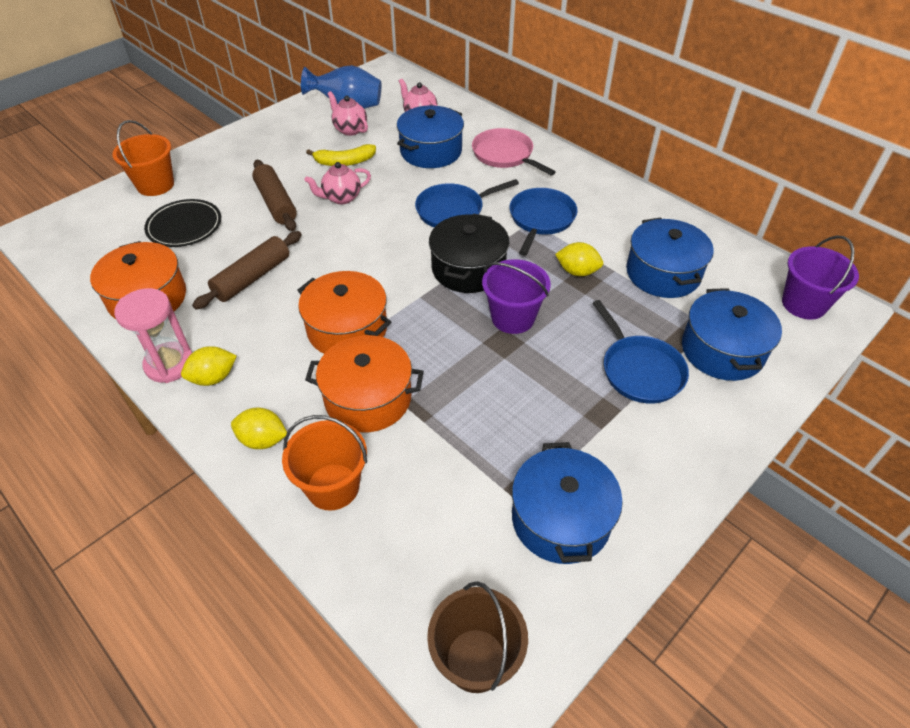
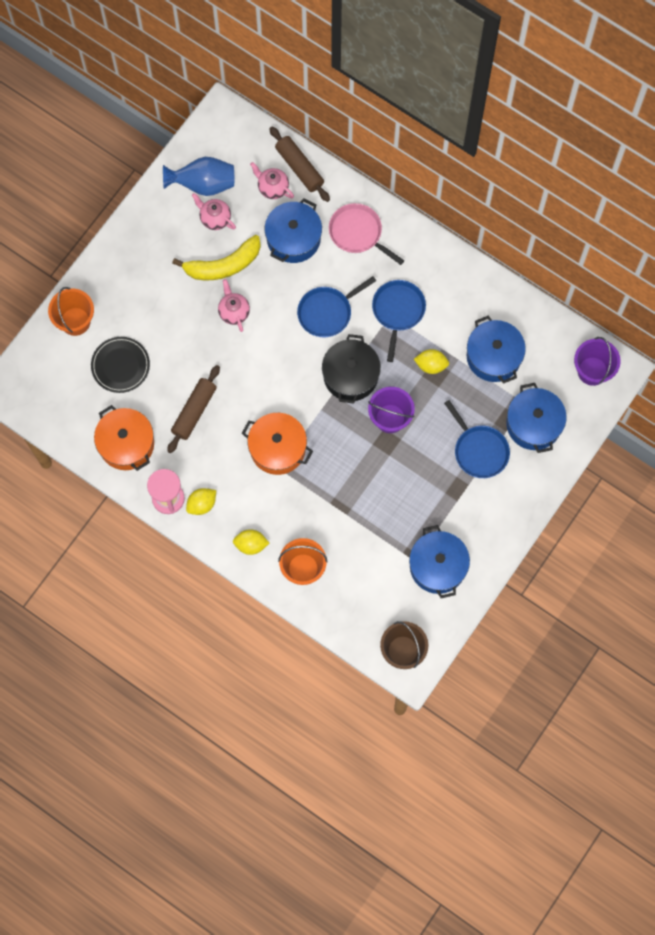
camera: 10 degrees left, 25 degrees up
(276, 203) = (183, 327): brown rolling pin -> brown rolling pin (299, 167)
(341, 198) = (234, 312): pink teapot -> pink teapot turned 105 degrees clockwise
(345, 162) = (223, 265): yellow banana -> yellow banana, size x1.51
(368, 398) = (307, 503): orange pot -> none

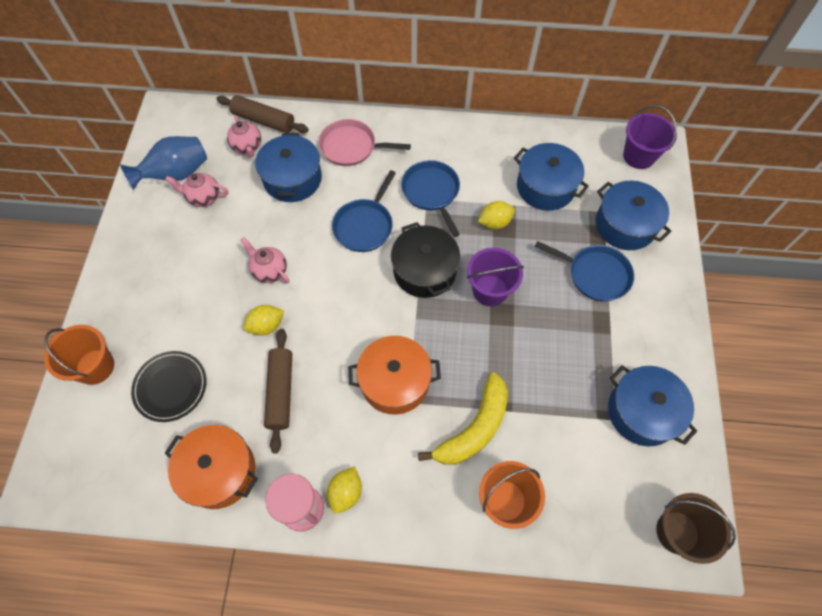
camera: 30 degrees left, 10 degrees down
(223, 265) = (235, 234): yellow banana -> yellow banana (474, 428)
(251, 544) = (429, 507): yellow lemon -> yellow lemon (266, 326)
(272, 188) = (247, 147): pink teapot -> pink teapot turned 120 degrees counterclockwise

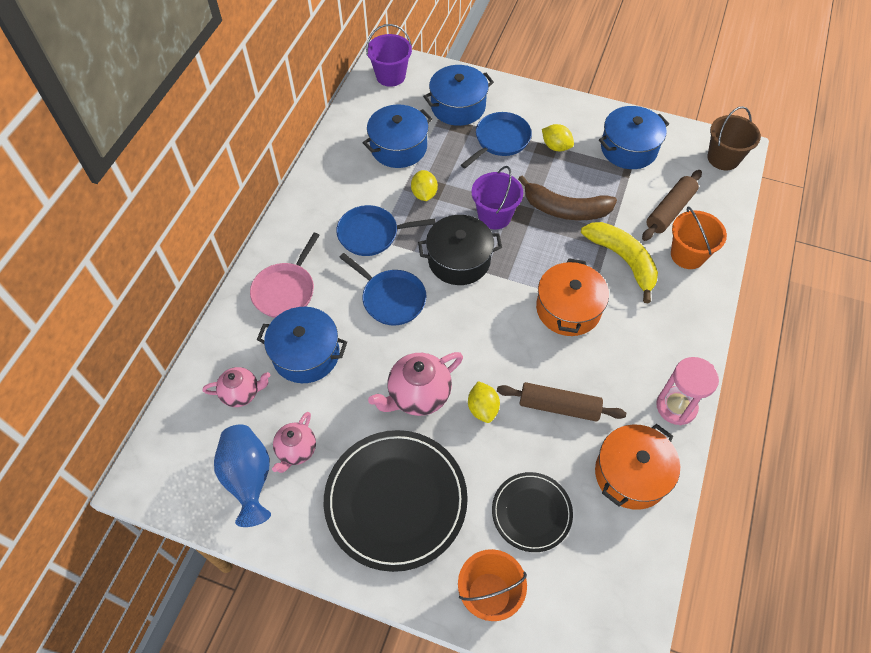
camera: 75 degrees left, 5 degrees down
(170, 278) = (396, 500): none -> black plate
(264, 120) = (209, 370): brown rolling pin -> brown rolling pin (669, 211)
(269, 271) = (418, 395): pink teapot -> pink teapot, size x1.56
(346, 492) = (666, 368): yellow lemon -> yellow lemon (556, 146)
(524, 357) = (565, 209): none -> brown banana

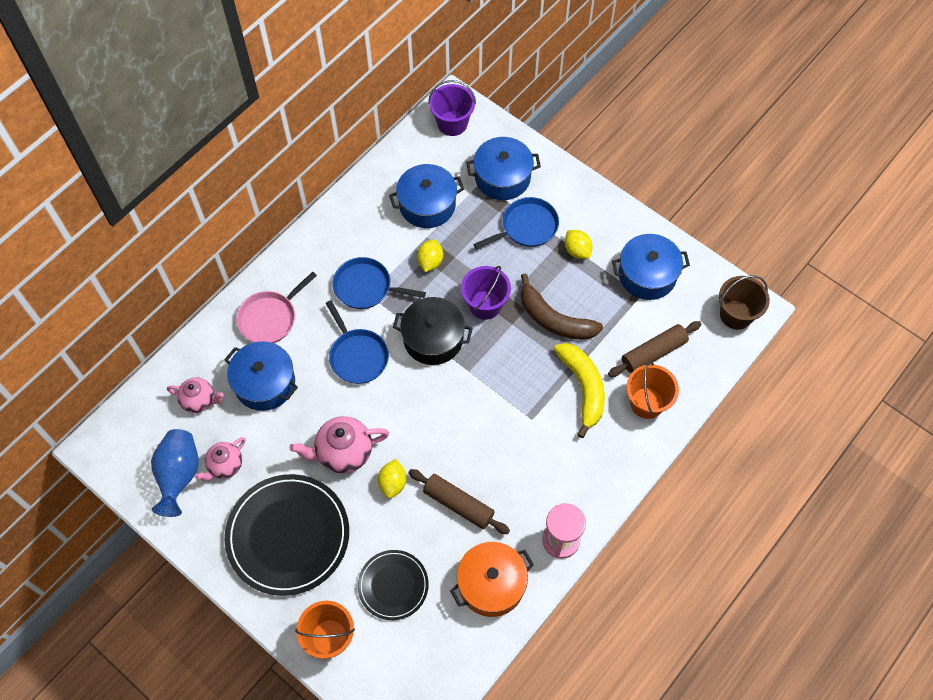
camera: 20 degrees right, 5 degrees up
(568, 309) = (509, 418): orange pot -> none

